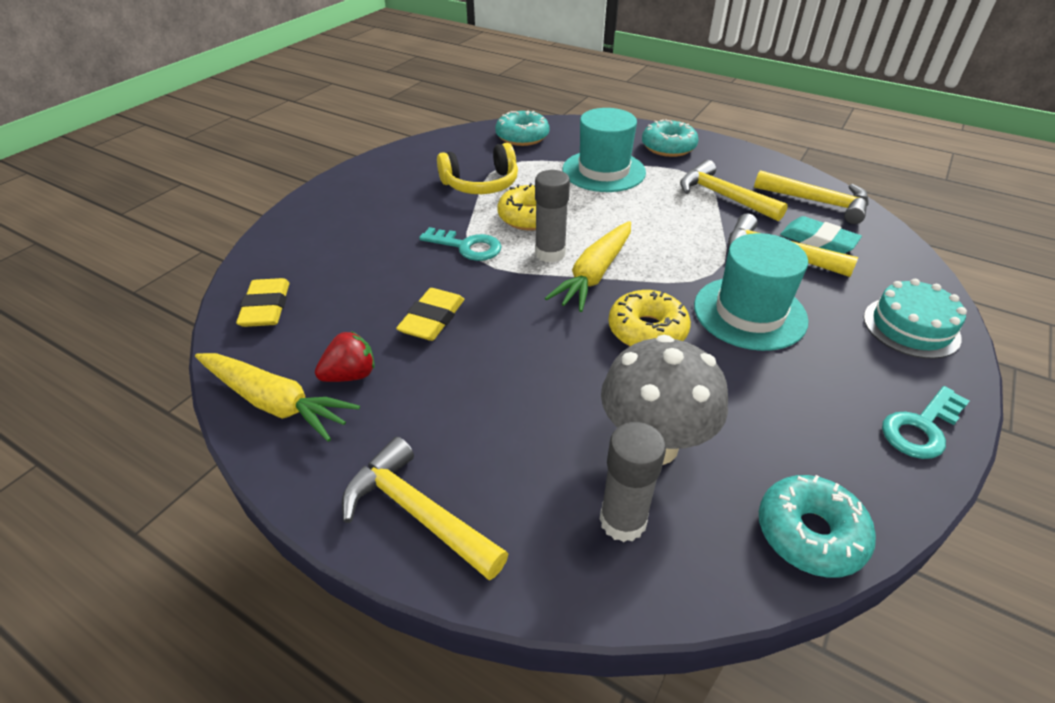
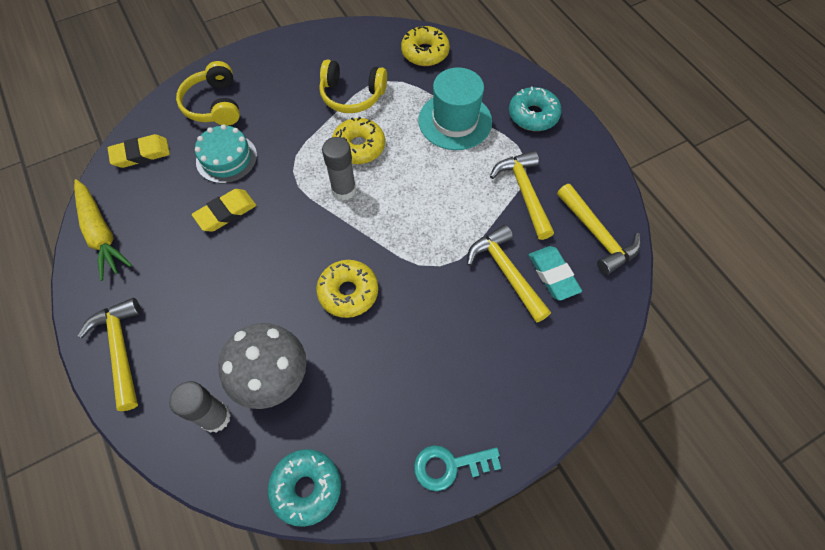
camera: 30 degrees right, 20 degrees up
(266, 307) = (141, 154): yellow eraser -> yellow eraser turned 45 degrees clockwise
(326, 237) = (214, 105): none -> yellow headphones
(350, 375) = (151, 234): red strawberry -> none
(467, 247) = (294, 157): turquoise key -> none
(522, 137) = (425, 53): turquoise donut -> yellow donut
(594, 274) = (357, 225): yellow carrot -> none
(749, 313) = (431, 314): turquoise hat -> none
(911, 327) = (535, 389): turquoise cake -> turquoise cake (226, 158)

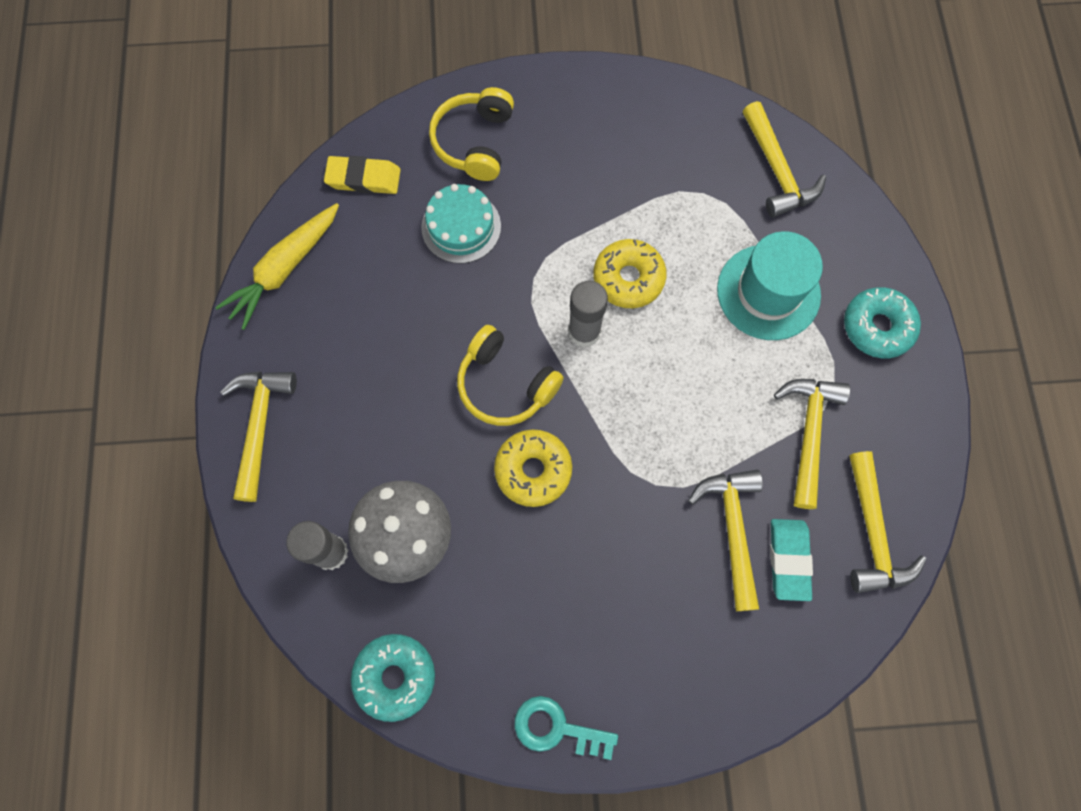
camera: 25 degrees right, 10 degrees up
(101, 233) = (284, 269): yellow carrot -> yellow carrot turned 45 degrees clockwise
(226, 212) = (433, 302): yellow eraser -> none
(352, 95) = (652, 198): yellow headphones -> yellow headphones (505, 384)
(425, 53) = (777, 170): yellow donut -> yellow hammer

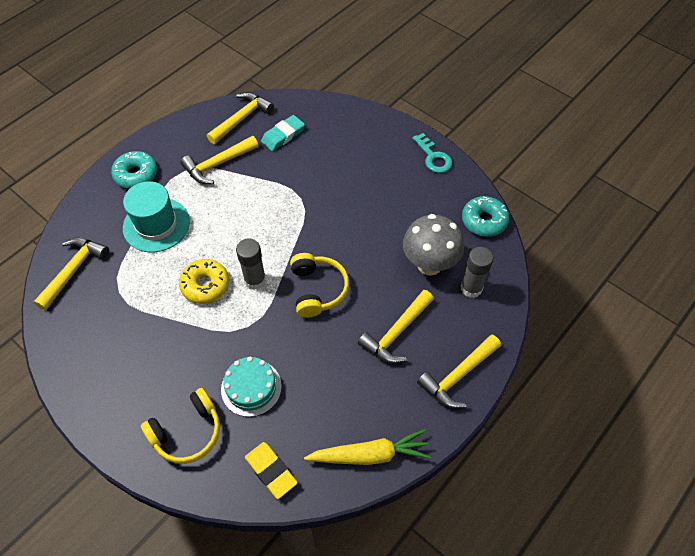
camera: 135 degrees left, 15 degrees down
(533, 470) = (345, 245): yellow donut -> none
(732, 530) = (291, 160): yellow hammer -> yellow hammer (396, 333)

